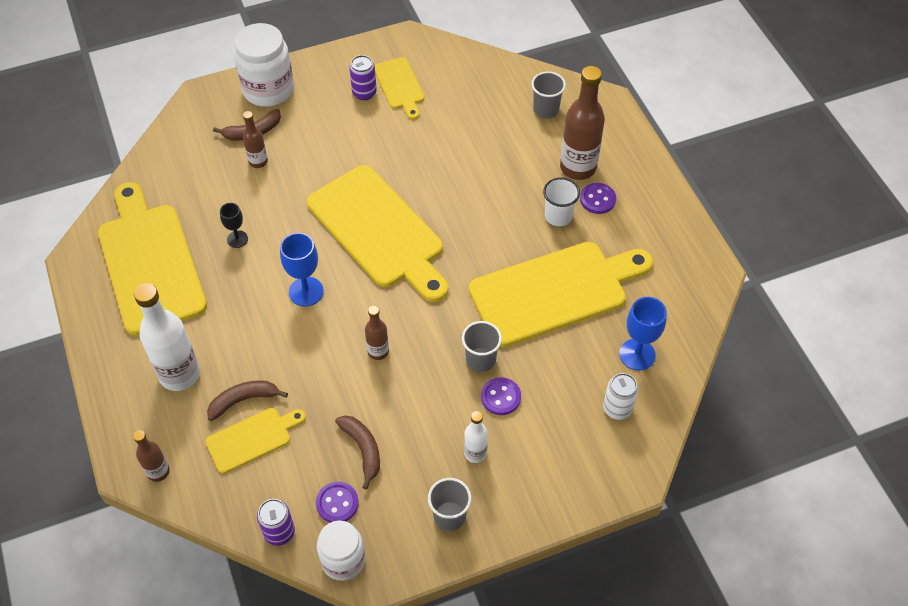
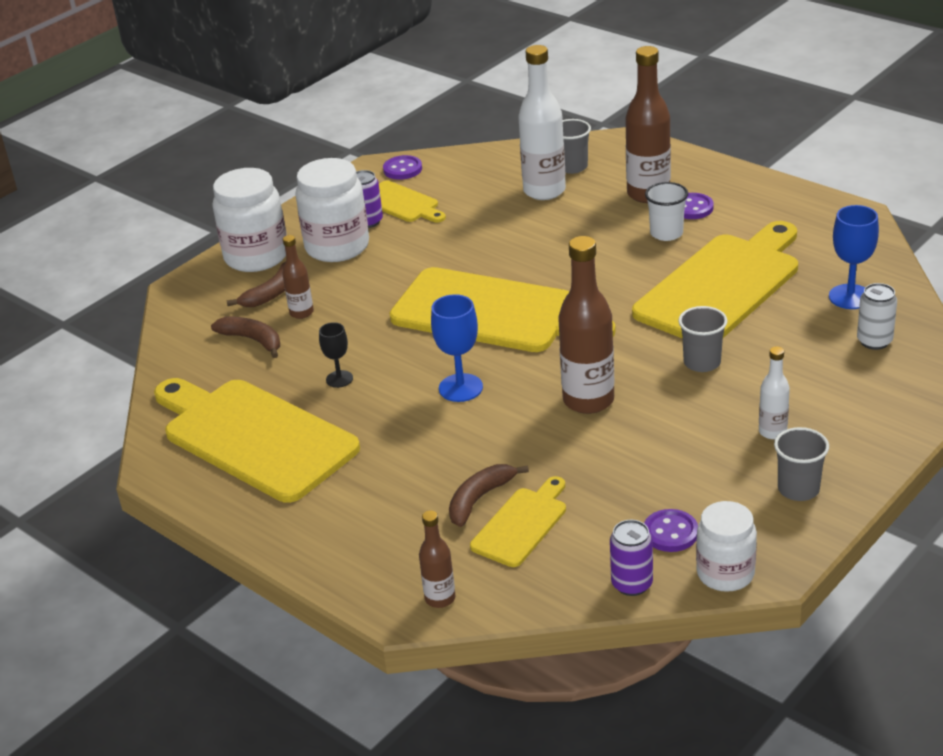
camera: 25 degrees left, 20 degrees down
(179, 374) = (382, 510): white bottle -> white bottle (544, 191)
(326, 108) = (337, 247): none -> white jar
(363, 449) = (653, 479): brown banana -> brown banana (252, 340)
(378, 351) = (588, 400): brown bottle -> brown bottle, size x1.91
(500, 397) = (752, 381): purple button -> purple button (402, 169)

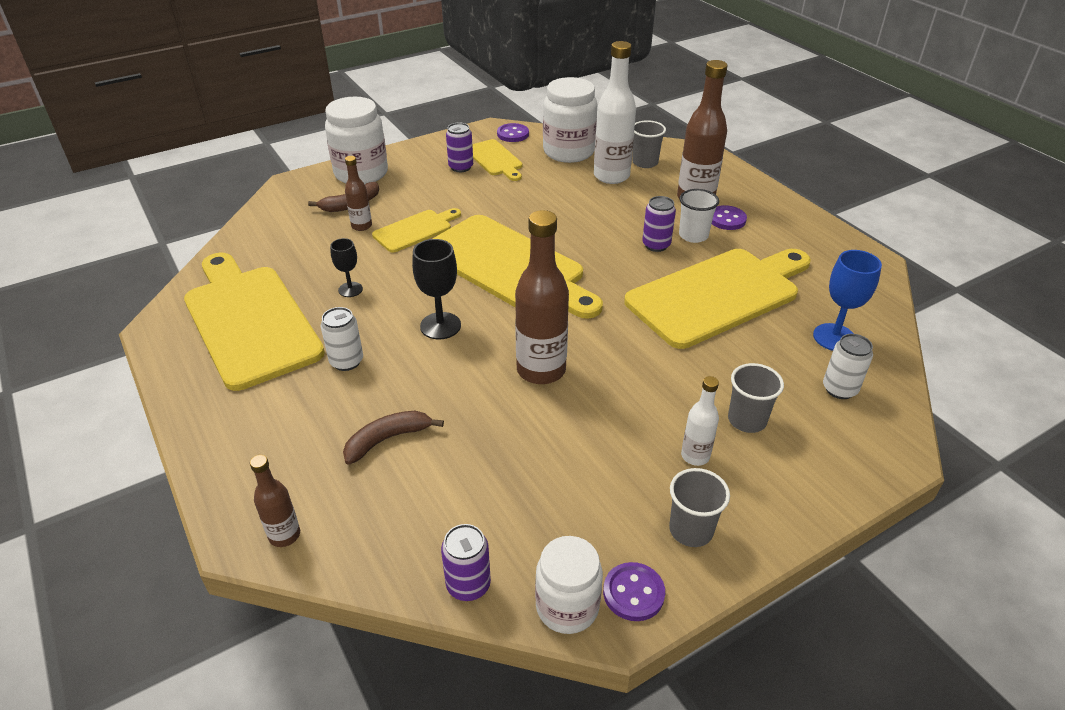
camera: 15 degrees right, 5 degrees up
(252, 340) = (310, 238): brown banana -> none
(337, 247) = (424, 181): white jar -> white jar (568, 152)
(388, 445) = (346, 361): none -> white can
(460, 388) = (440, 326): blue goblet -> black goblet
(522, 524) = (407, 479): yellow cutting board -> yellow cutting board (415, 230)
(633, 252) = (656, 245): none -> purple can
(670, 532) = (538, 537): purple button -> purple button (633, 593)
(702, 362) = (663, 363): grey cup -> grey cup (747, 420)

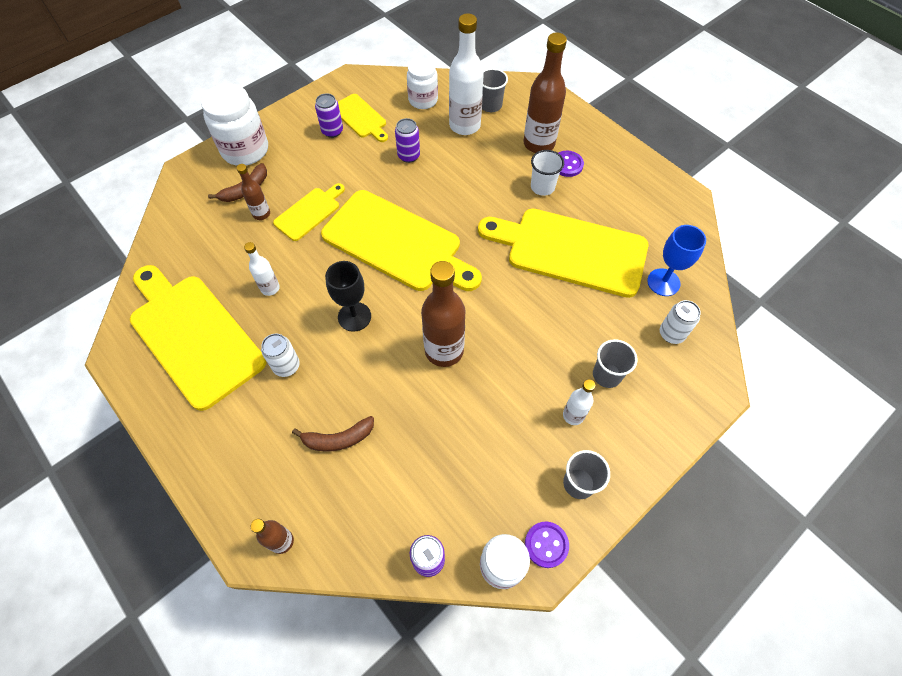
camera: 10 degrees left, 20 degrees up
(350, 289) = (270, 288): black goblet -> white bottle
(387, 439) = (338, 439): brown banana -> brown banana turned 150 degrees counterclockwise
(513, 134) = (370, 84): purple button -> none
(568, 152) = (423, 100): white jar -> white jar, size x0.65
(656, 245) = (514, 202): purple can -> purple can (408, 156)
(718, 295) = (570, 250): yellow cutting board -> yellow cutting board turned 120 degrees counterclockwise

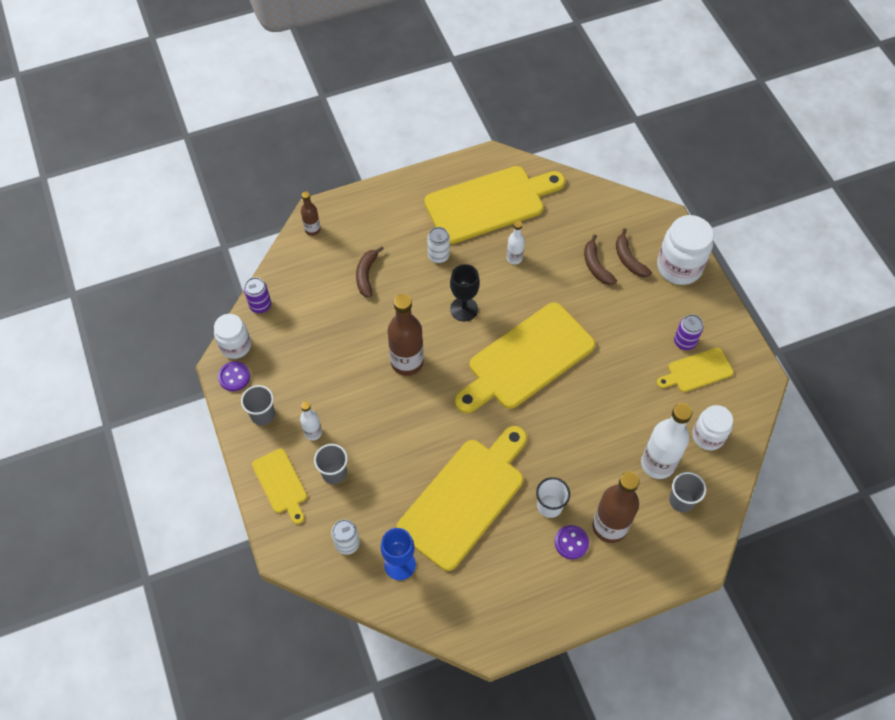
camera: 110 degrees right, 0 degrees up
(261, 214) = (596, 266): brown bottle -> brown banana
(309, 212) = (585, 301): yellow cutting board -> yellow cutting board (281, 484)
(408, 156) = (630, 399): purple can -> none

